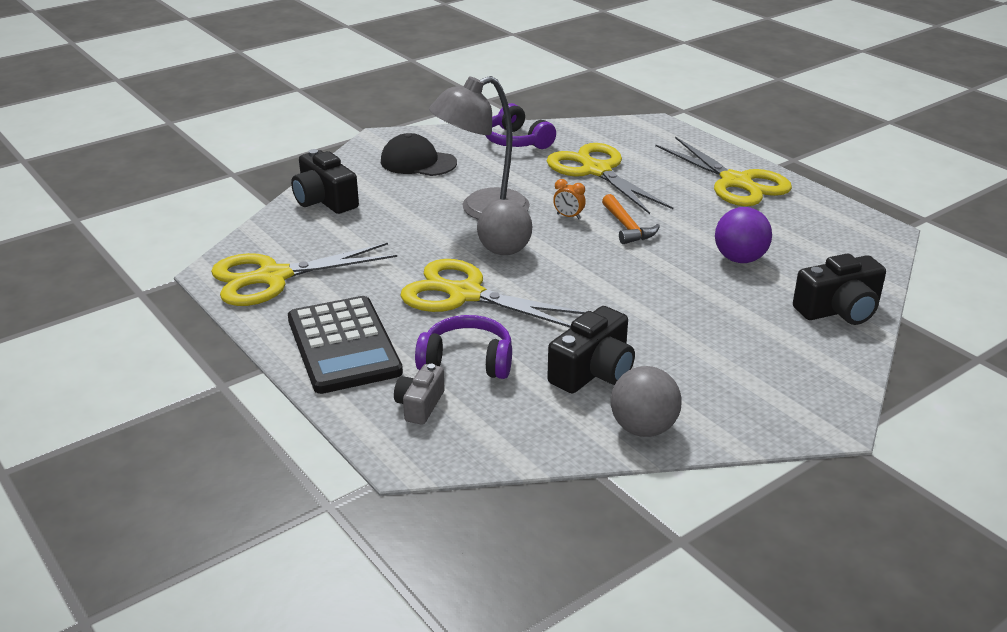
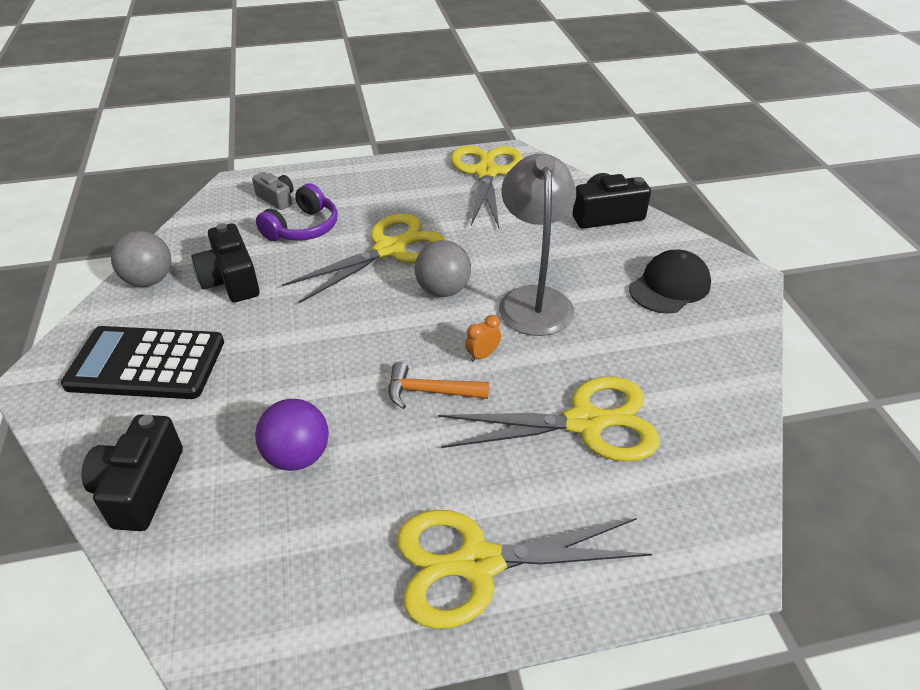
camera: 115 degrees right, 10 degrees up
(343, 346) = (371, 184): black calculator -> black calculator (146, 364)
(517, 141) = (705, 380): purple headphones -> none

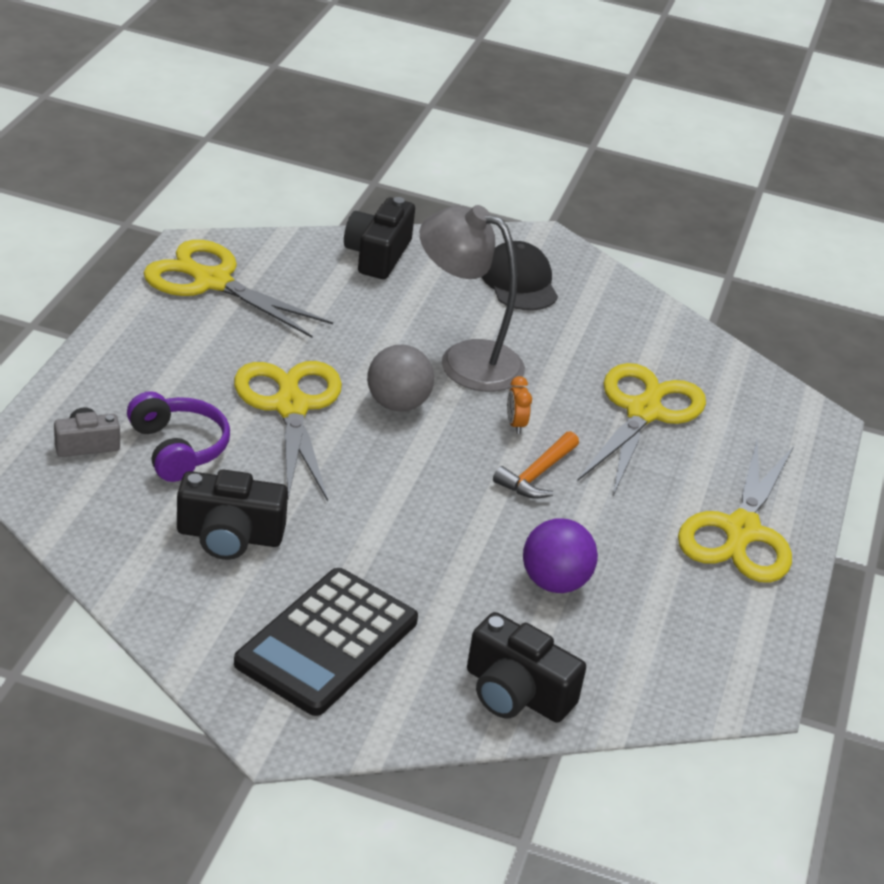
camera: 65 degrees left, 5 degrees down
(149, 280) = (161, 598): grey ball -> none

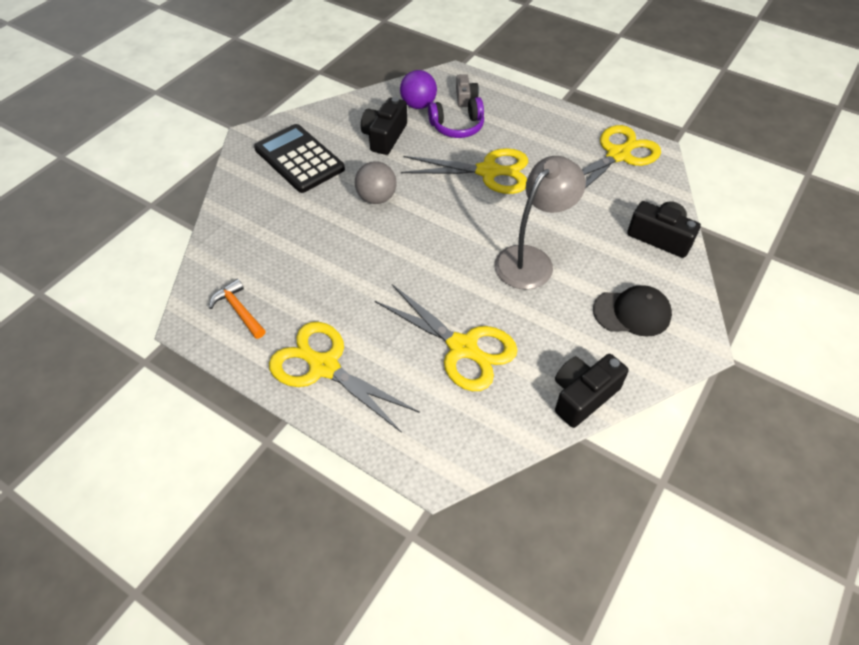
camera: 110 degrees right, 15 degrees up
(397, 404) = (486, 217): grey ball -> grey ball (376, 198)
(515, 424) = (458, 270): orange clock -> none
(516, 693) = (237, 220): black camera -> black camera (583, 396)
(537, 475) = (406, 269): orange hammer -> orange hammer (238, 310)
(554, 582) = (310, 255): purple ball -> purple ball (418, 105)

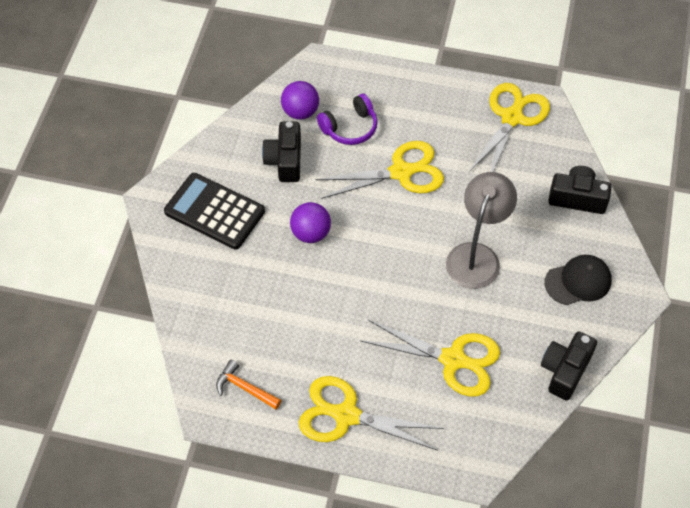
camera: 20 degrees left, 5 degrees up
(376, 198) = (310, 233): grey ball -> purple ball
(465, 98) = (342, 89): grey camera -> none

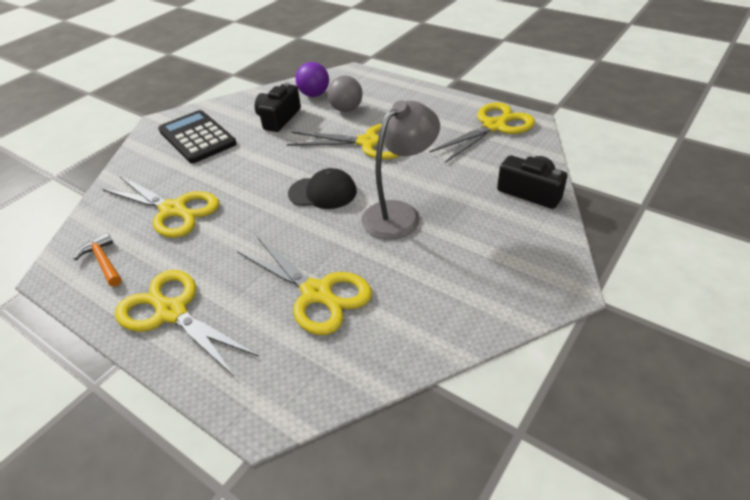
camera: 25 degrees right, 15 degrees down
(264, 313) = (173, 210): none -> yellow scissors
(310, 233) = (260, 166): purple ball -> none
(350, 127) = (346, 109): purple headphones -> grey ball
(565, 370) = (437, 339): black camera -> none
(578, 281) = (497, 259): black cap -> black cap (323, 192)

